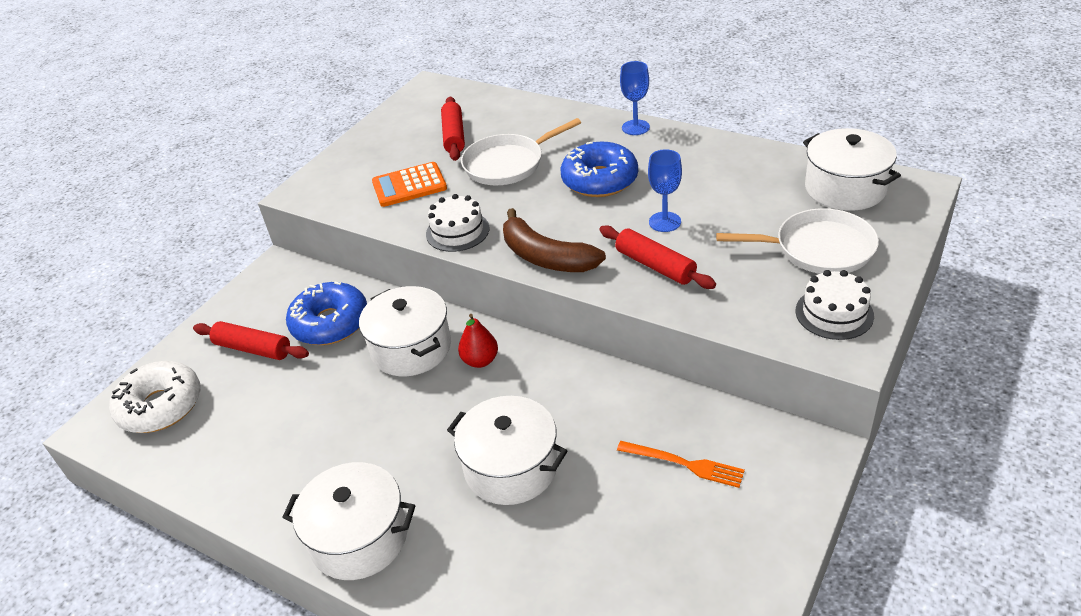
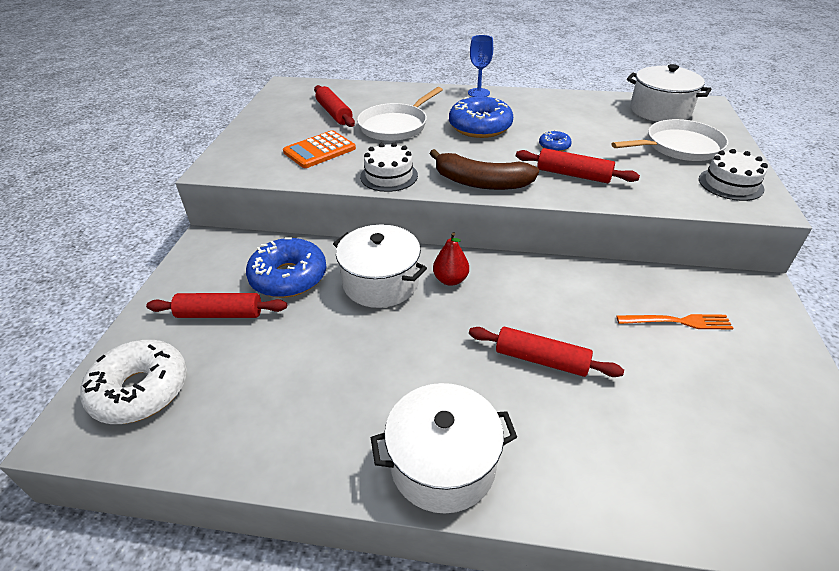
camera: 25 degrees left, 0 degrees up
(511, 467) = (541, 359): white pot -> red rolling pin
(664, 222) = (554, 146): blue goblet -> blue donut

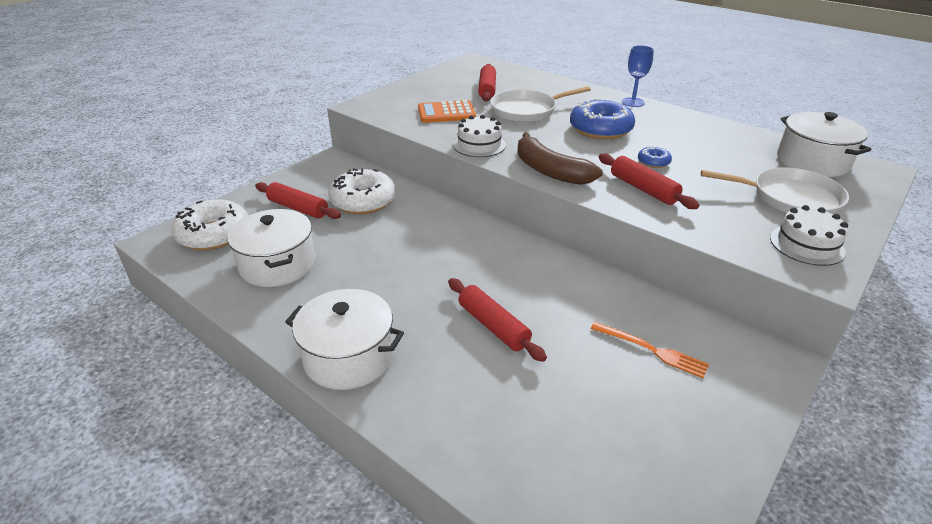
camera: 30 degrees right, 5 degrees down
(289, 277) = (363, 201): blue donut -> white donut
(380, 282) = (424, 227): white pot -> white pot (278, 265)
(450, 280) = (480, 244): red pear -> none

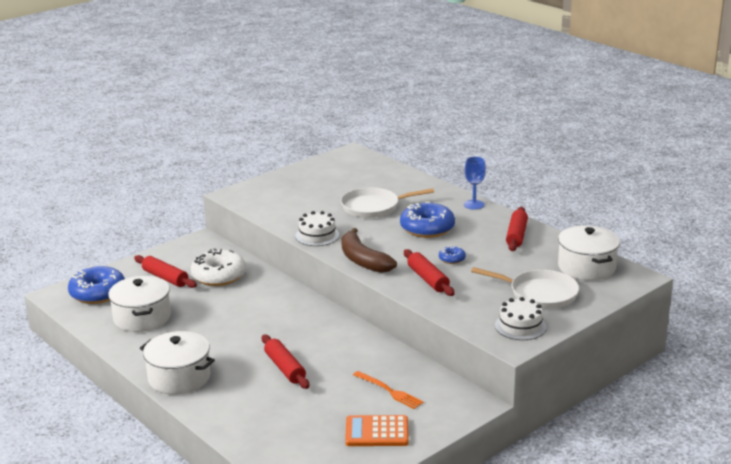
camera: 10 degrees right, 10 degrees down
(214, 234) = (98, 293): white donut -> blue donut
(446, 113) = (302, 205): orange calculator -> orange calculator (377, 432)
(487, 89) = (349, 184): red rolling pin -> red rolling pin (516, 235)

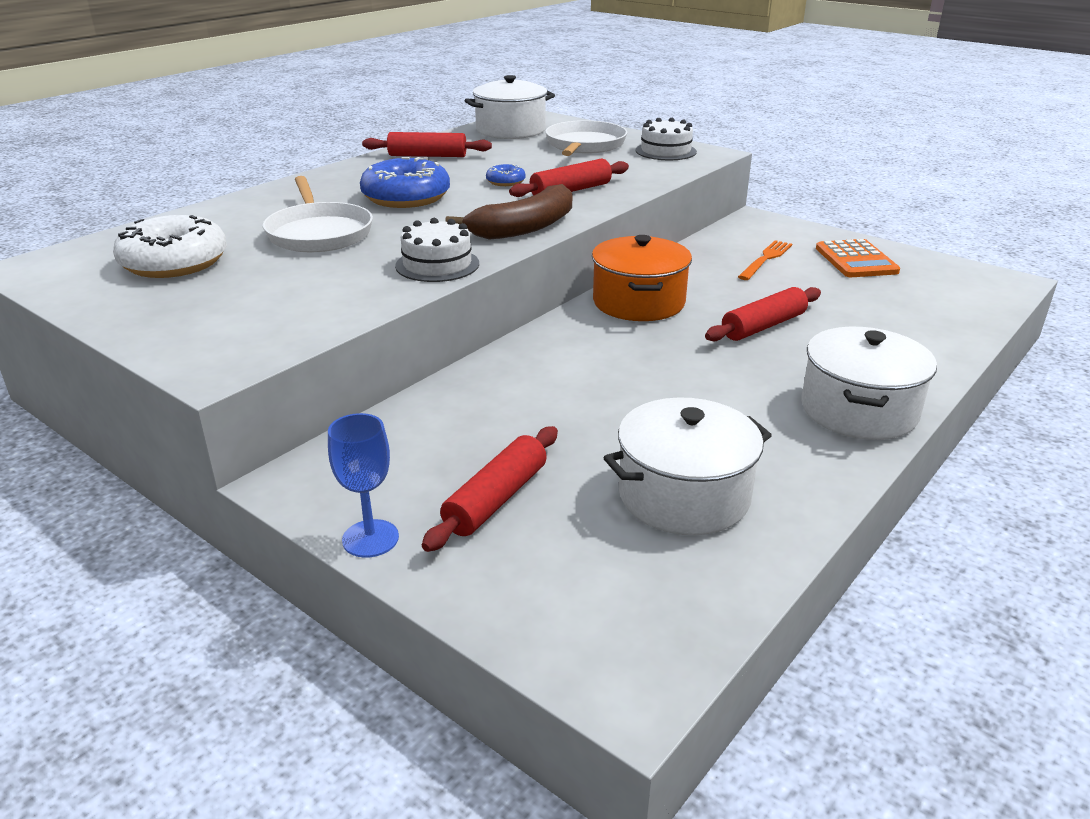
camera: 100 degrees left, 5 degrees up
(98, 293) = (597, 597): blue donut -> none
(219, 276) = (476, 429): white donut -> white donut (174, 263)
(334, 331) = (638, 302): none -> orange pot
(474, 204) = (323, 176): blue goblet -> blue goblet (370, 538)

